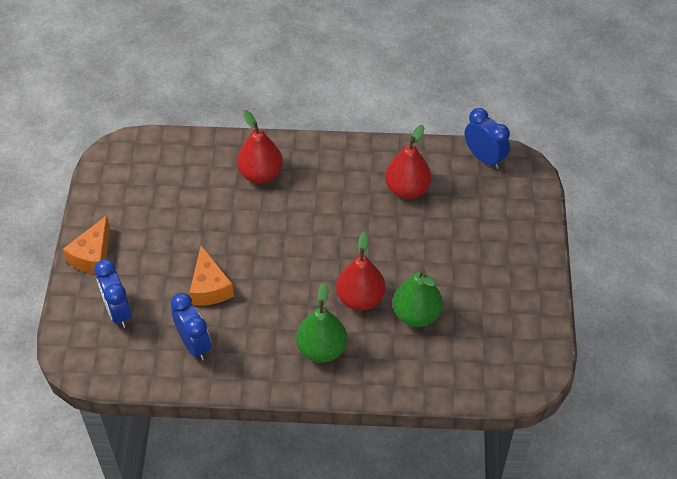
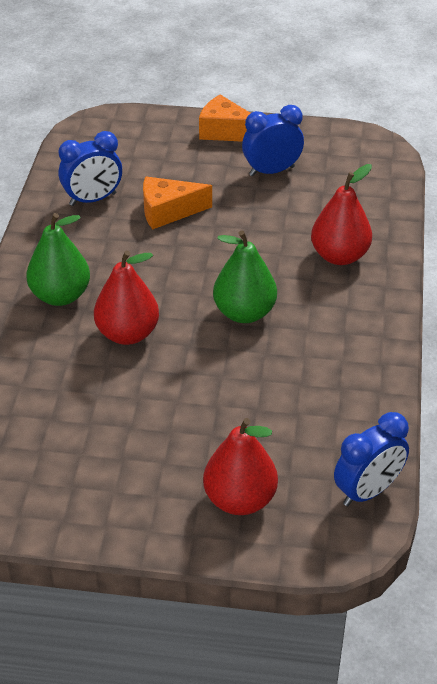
camera: 95 degrees right, 10 degrees down
(118, 312) = (148, 149): blue clock -> blue clock (271, 171)
(407, 189) = (307, 394): red pear -> red pear (240, 499)
(416, 314) = (91, 385): green pear -> green pear (244, 313)

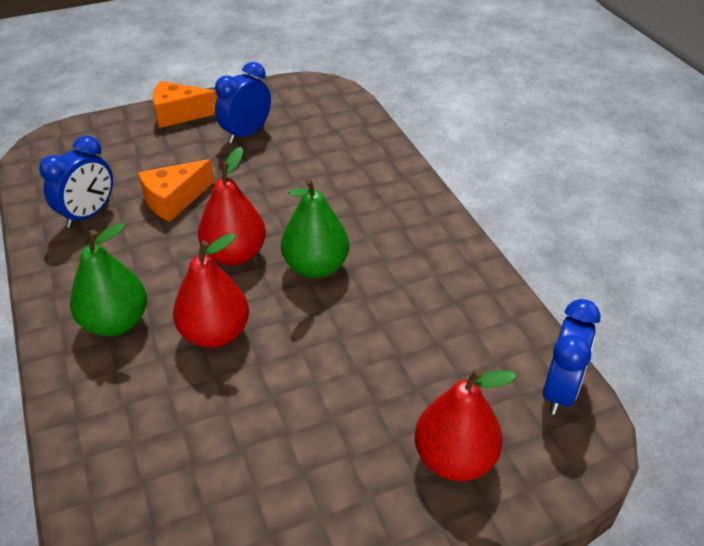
camera: 30 degrees left, 0 degrees up
(339, 256) = (361, 185): red pear -> red pear (235, 254)

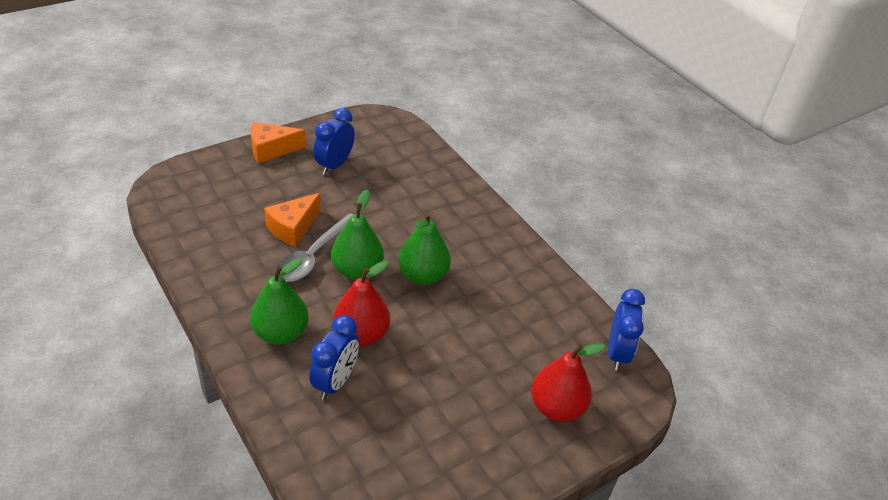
camera: 15 degrees left, 0 degrees up
(88, 214) = (225, 245): blue clock -> blue clock (335, 382)
(188, 234) = (314, 256): none -> grey spoon
(235, 254) = (357, 270): red pear -> green pear

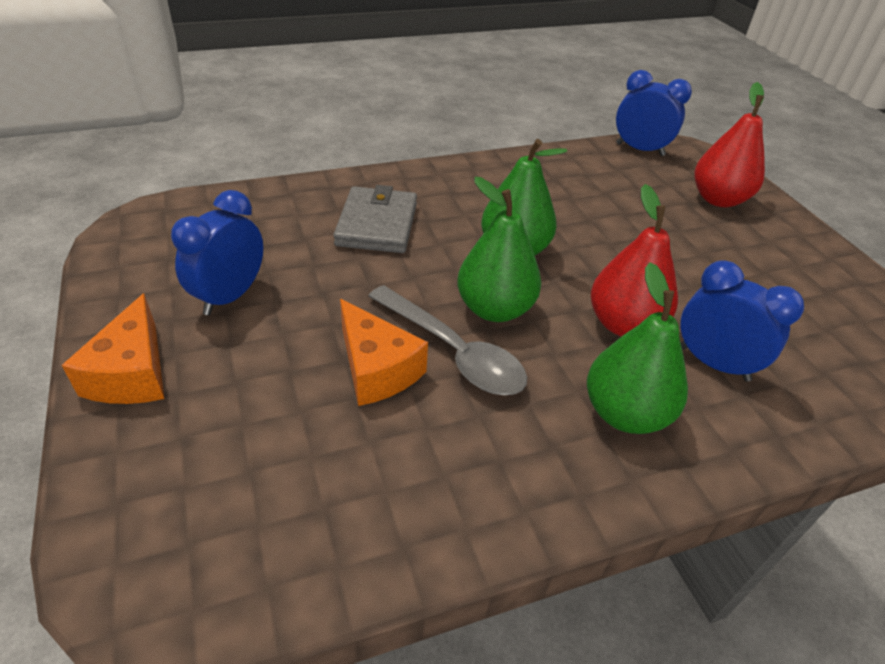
camera: 75 degrees left, 0 degrees up
(334, 165) = (230, 296): blue clock -> blue clock turned 75 degrees clockwise
(424, 208) = (377, 224): none -> grey wallet

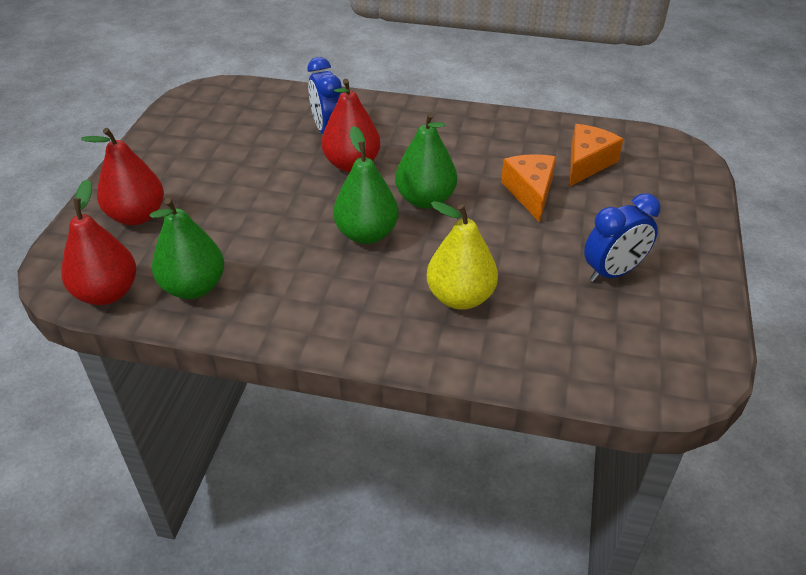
camera: 145 degrees left, 0 degrees up
(132, 373) = (688, 240): orange cheese -> orange cheese (587, 163)
(377, 224) = (460, 297): grey wallet -> yellow pear
(453, 352) = (475, 186): grey spoon -> none
(625, 413) = (407, 130): green pear -> green pear (193, 287)
(640, 149) = (107, 293): blue clock -> red pear

